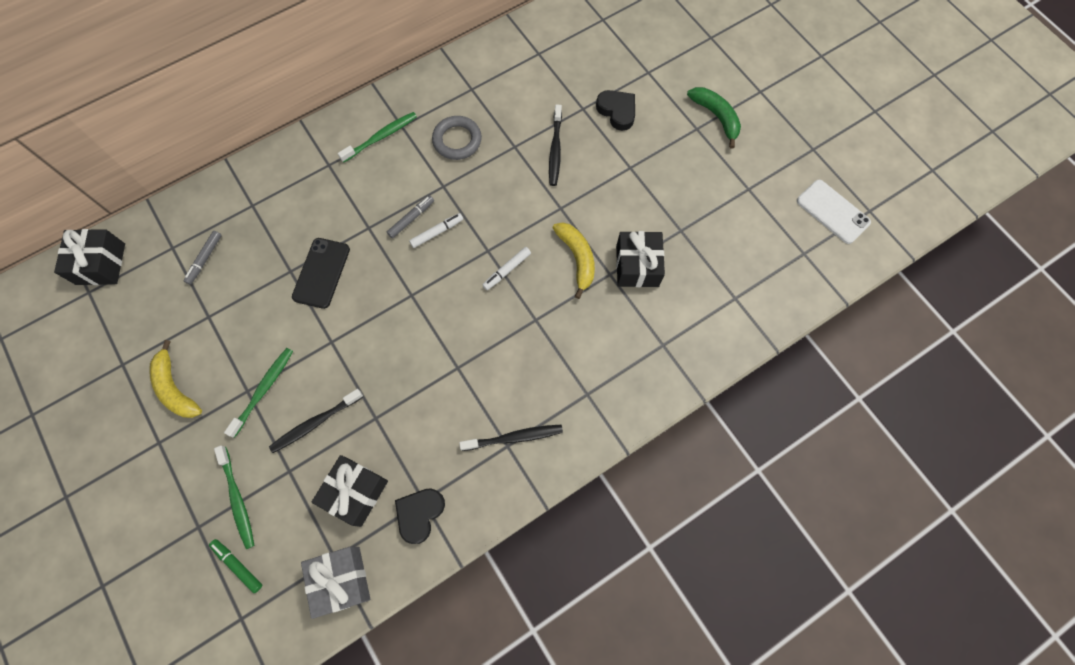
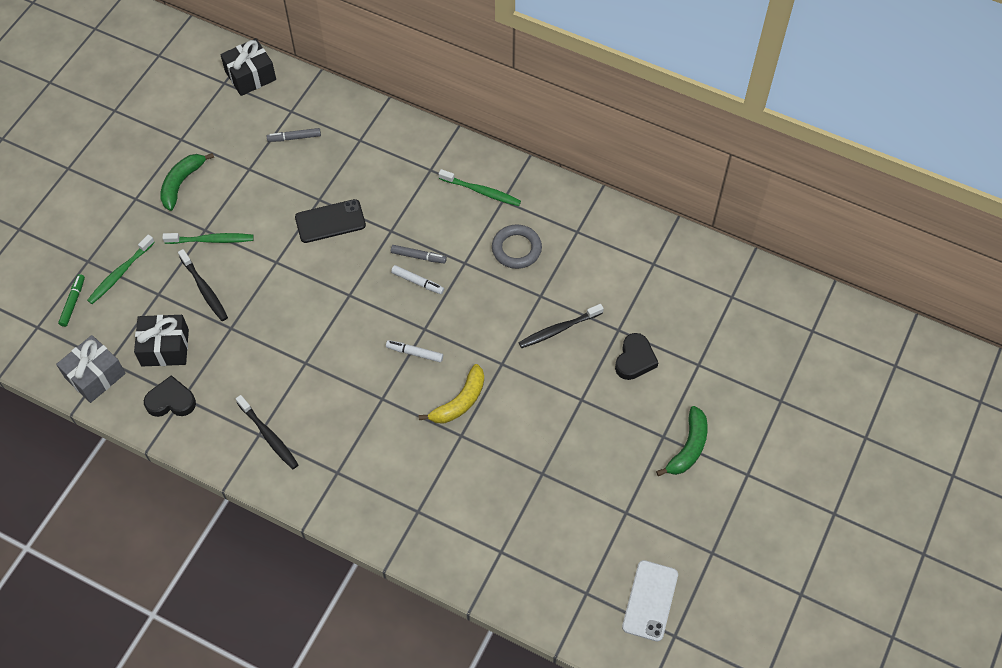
camera: 60 degrees right, 10 degrees down
(175, 388) = (182, 183): yellow banana -> green banana
(315, 423) = (204, 289): black toothbrush -> black toothbrush turned 150 degrees counterclockwise
(637, 266) = (482, 454): black gift -> none

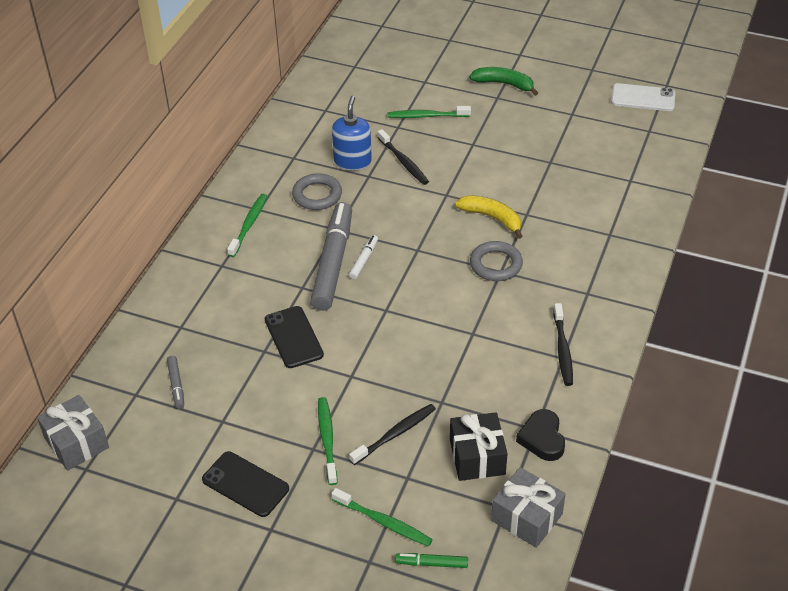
camera: 95 degrees left, 15 degrees down
(182, 183) = (245, 484): green banana -> black phone
(250, 76) = (76, 443): black gift -> grey gift
(269, 436) = (562, 349): black toothbrush -> black toothbrush turned 135 degrees clockwise
(392, 395) = (496, 264): none -> grey ring
(414, 353) = (446, 253): white marker -> none
(418, 256) = (333, 263): grey marker -> grey marker, size x2.33
(565, 283) = (352, 161): none -> blue soap dispenser
(635, 359) = (426, 116): black heart -> green toothbrush

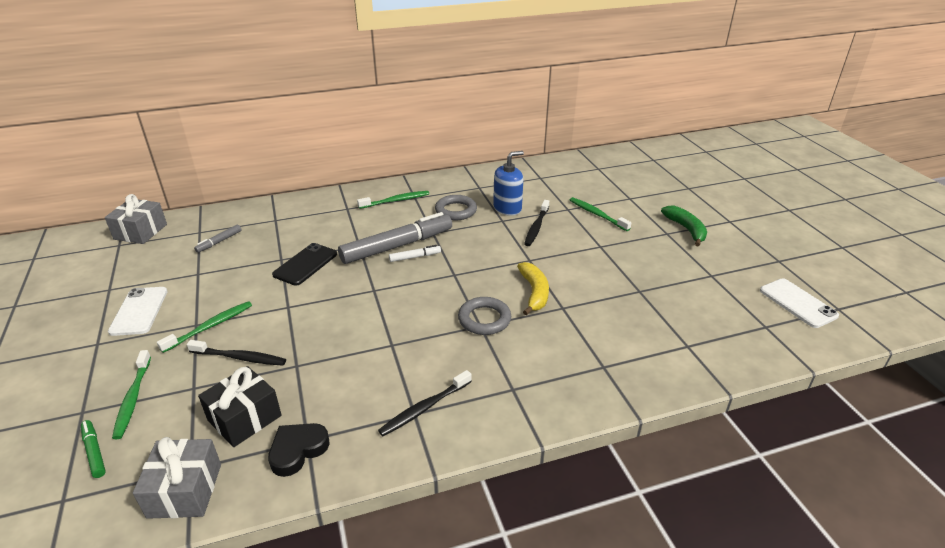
camera: 50 degrees right, 10 degrees down
(245, 484) = (139, 311): black phone -> white phone

